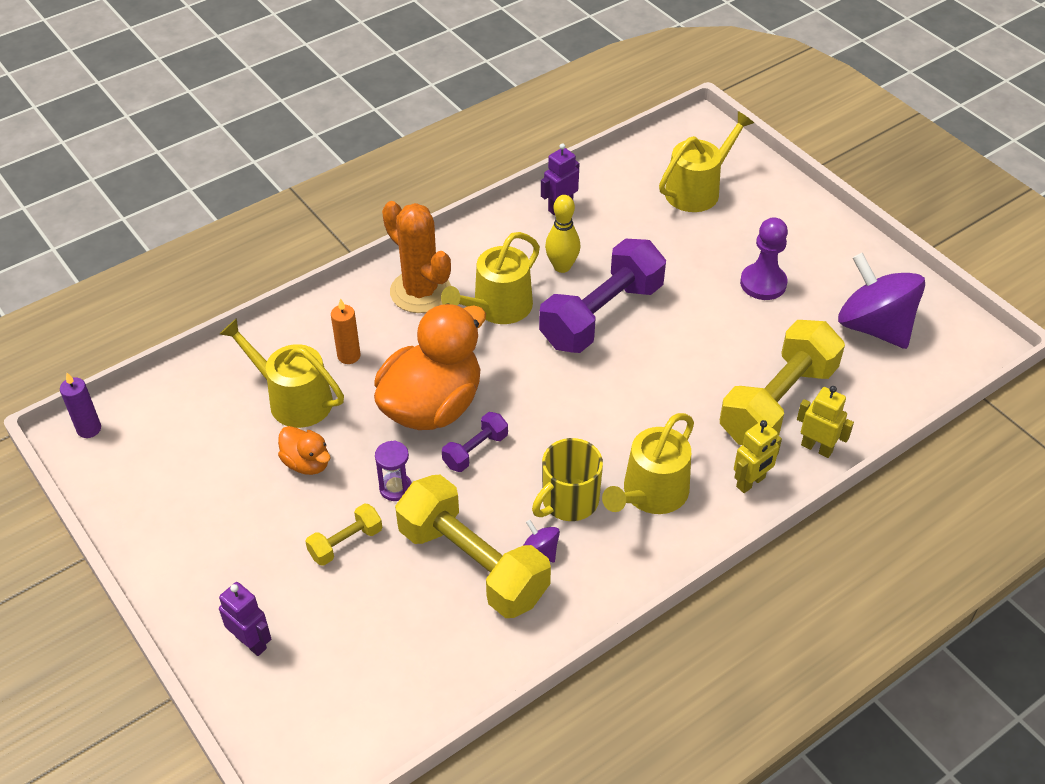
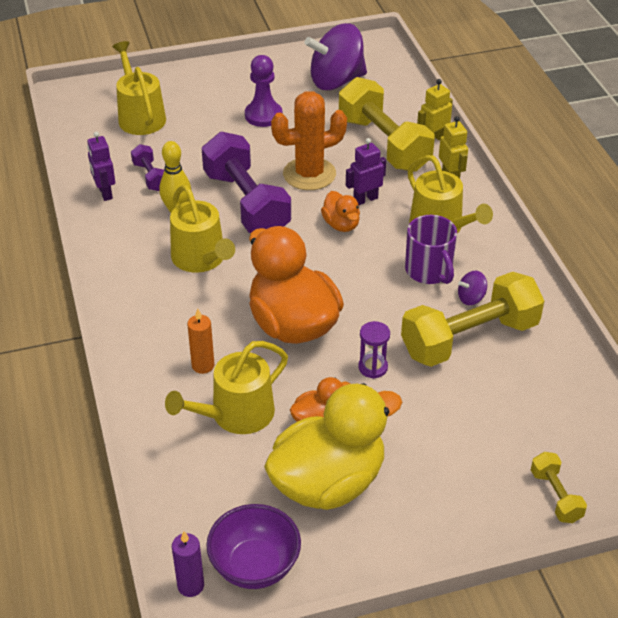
camera: 70 degrees left, 5 degrees down
(119, 466) = (255, 566): none -> purple bowl
(229, 493) = (328, 483): none -> yellow duck
(251, 642) = (502, 495): purple robot -> purple robot (365, 199)
(345, 543) = (419, 412): yellow dumbbell -> yellow dumbbell (555, 496)
(420, 292) = (151, 301): orange cactus -> orange cactus (309, 174)
(475, 451) = (354, 310): purple dumbbell -> purple dumbbell (150, 177)
(569, 501) = (429, 271): yellow mug -> purple mug
(608, 403) = (341, 225): none -> orange duck

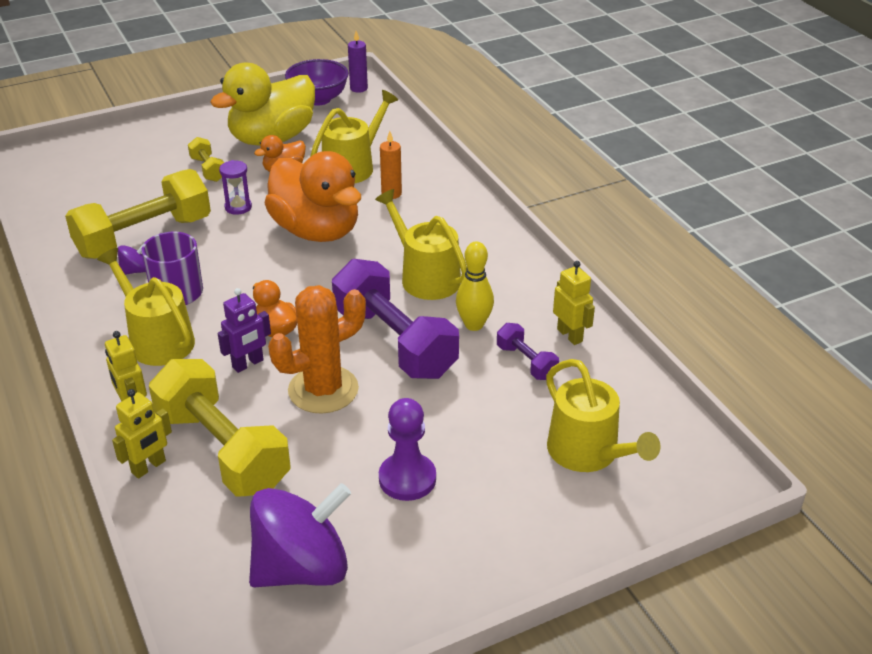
camera: 170 degrees right, 5 degrees down
(105, 193) = (570, 335): purple robot -> yellow robot
(555, 496) = (98, 147): yellow dumbbell -> yellow dumbbell (208, 169)

